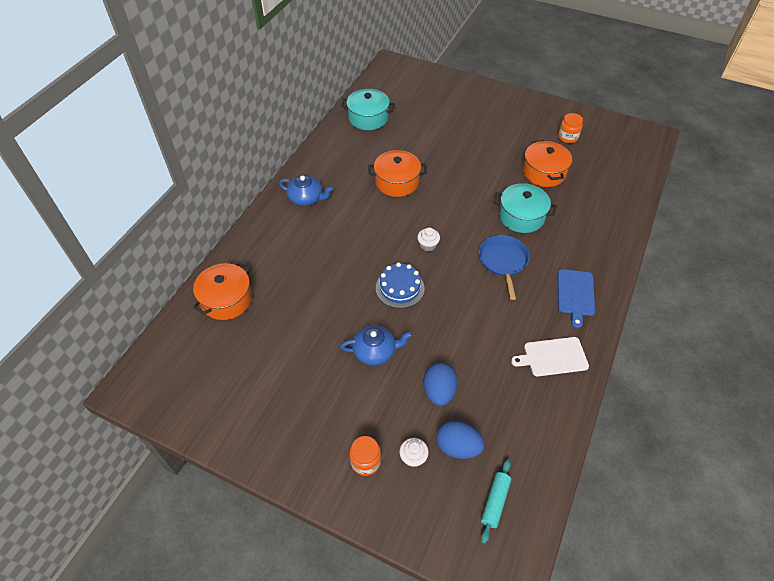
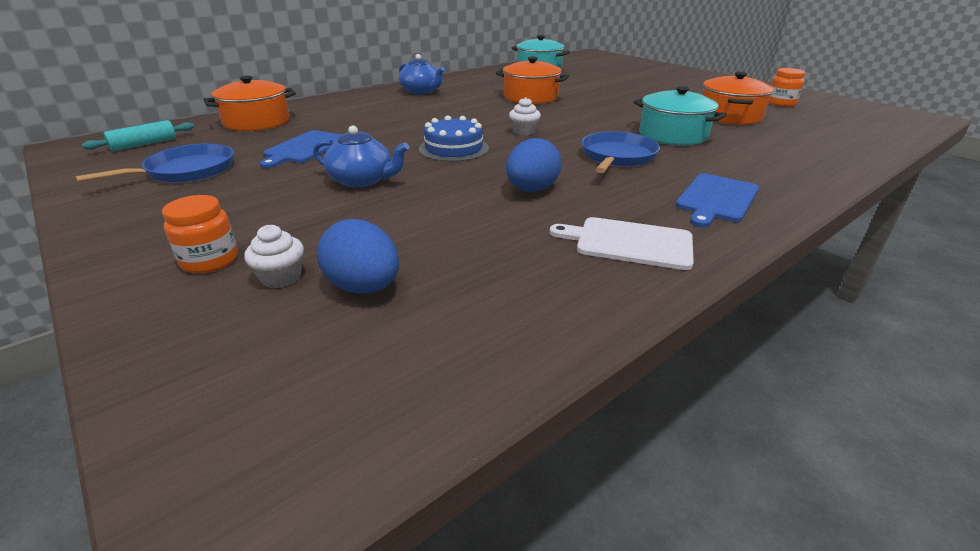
camera: 25 degrees right, 20 degrees down
(252, 386) = (186, 171): none -> blue pan
(301, 325) = (305, 148): none -> blue cutting board
(439, 391) = (404, 229): blue egg -> blue egg (531, 190)
(495, 502) = (345, 376): turquoise rolling pin -> turquoise rolling pin (144, 144)

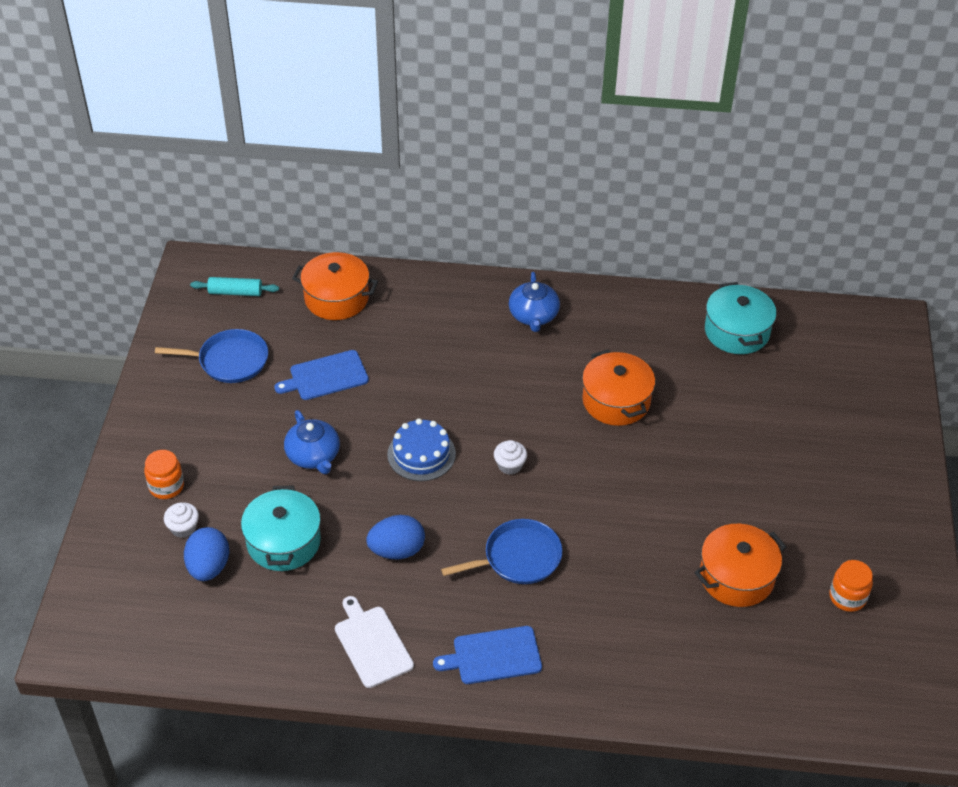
camera: 45 degrees right, 15 degrees up
(672, 135) = (620, 564): turquoise pot -> turquoise pot (283, 542)

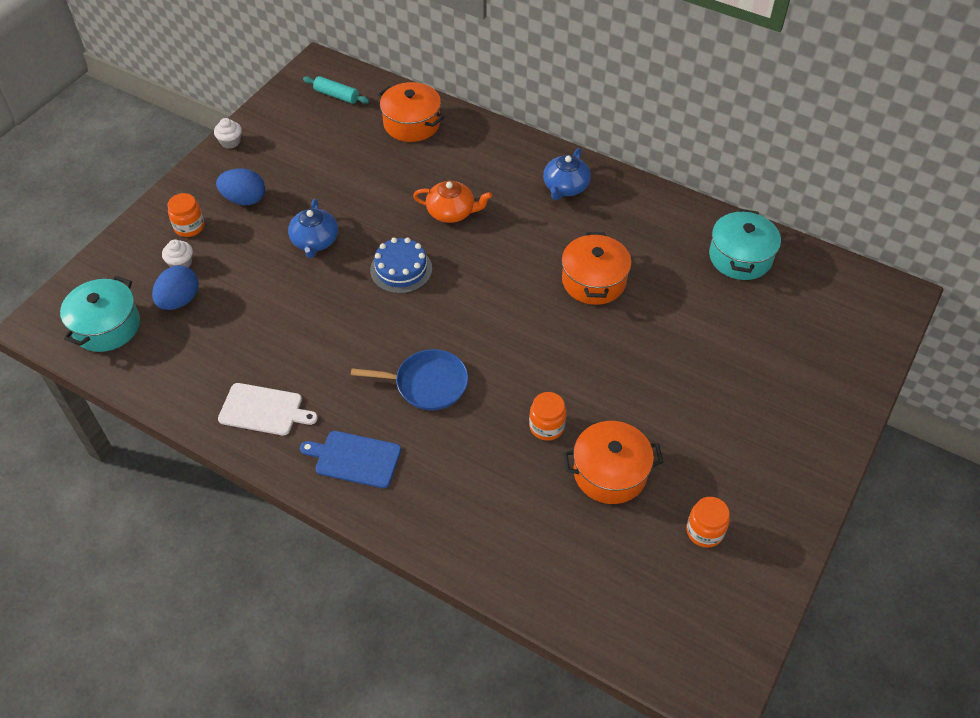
camera: 25 degrees right, 5 degrees up
(229, 361) = (298, 146): blue pan -> none
(283, 542) = (248, 301): turquoise pot -> turquoise pot (106, 326)
(326, 376) = (364, 182): blue cutting board -> none
(372, 644) = (264, 410): white cutting board -> white cutting board turned 105 degrees clockwise
(397, 550) = (332, 341): blue egg -> blue egg (244, 199)
(436, 378) = (451, 212): none -> orange teapot
(510, 465) = (468, 304): white cupcake -> white cupcake (230, 142)
(655, 556) = (546, 426): none -> orange jar

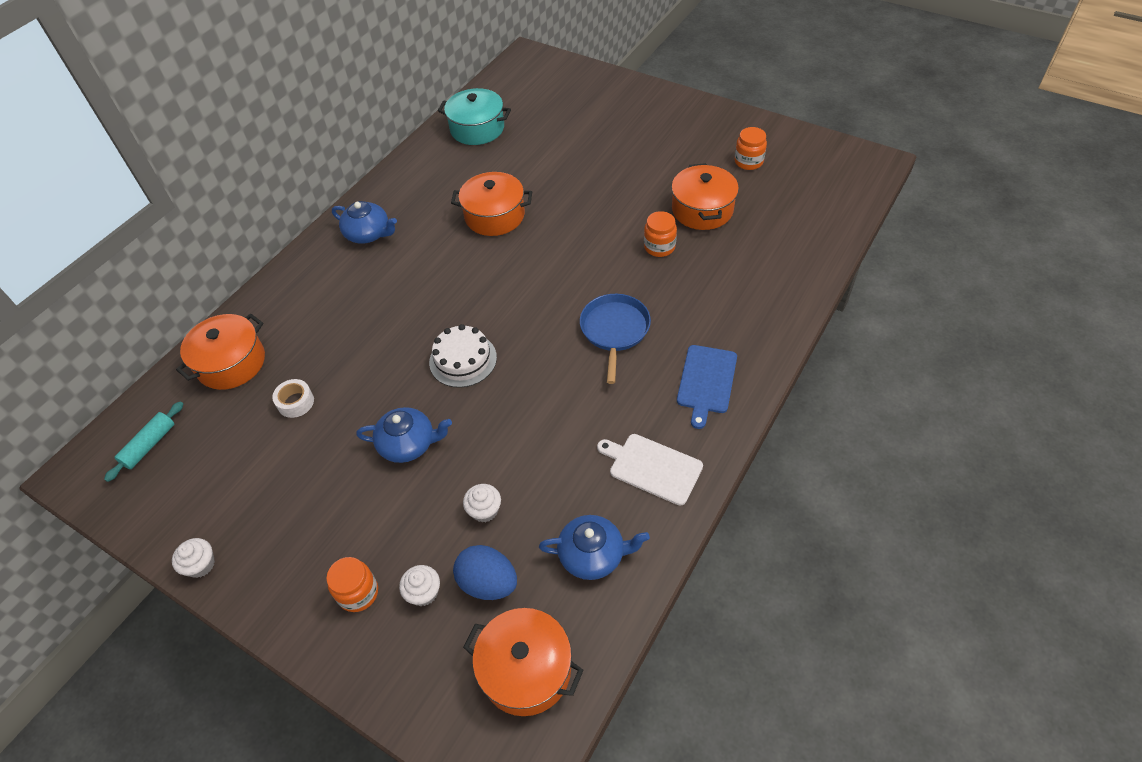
camera: 85 degrees left, 0 degrees up
(106, 326) = (526, 670): turquoise pot -> orange pot
(188, 366) = (592, 555): none -> blue teapot
(243, 294) = (484, 510): none -> white cupcake
(244, 199) = (320, 531): blue egg -> none
(264, 410) = (652, 467): white cutting board -> white cutting board turned 75 degrees counterclockwise
(366, 168) = (296, 402): none -> white tape
(401, 269) = (463, 360): blue cake -> white cake
(451, 212) = (385, 321): orange teapot -> none

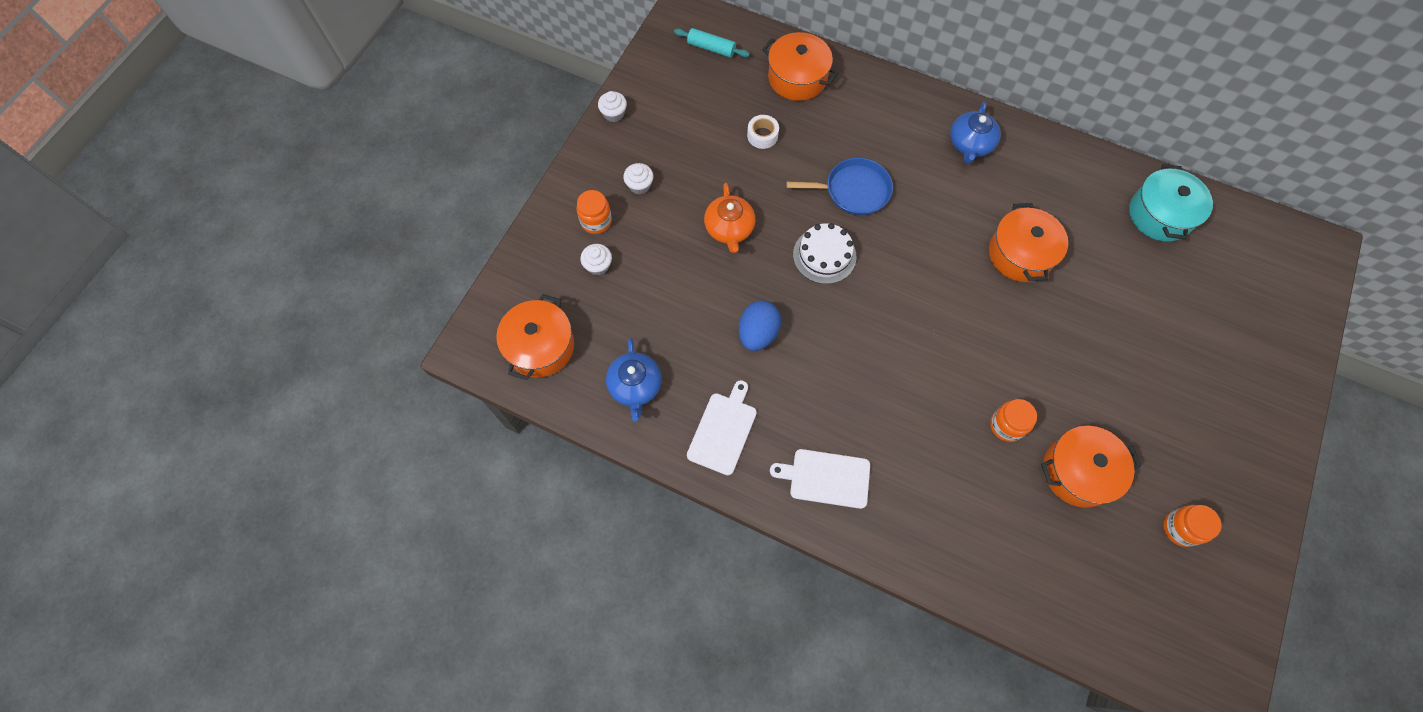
camera: 80 degrees right, 15 degrees up
(408, 444) = (729, 228): blue teapot -> orange teapot
(484, 510) = (671, 298): white cupcake -> white cupcake (639, 185)
(488, 583) = (607, 310): blue egg -> blue egg (758, 333)
(614, 330) = (879, 387): blue pan -> blue pan (853, 190)
(706, 382) = (826, 478): blue cutting board -> white cutting board

